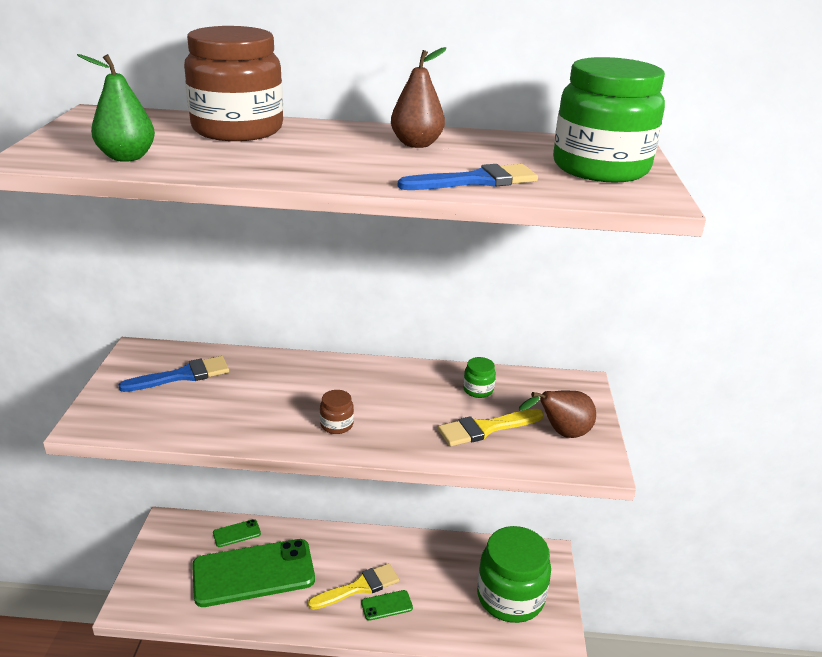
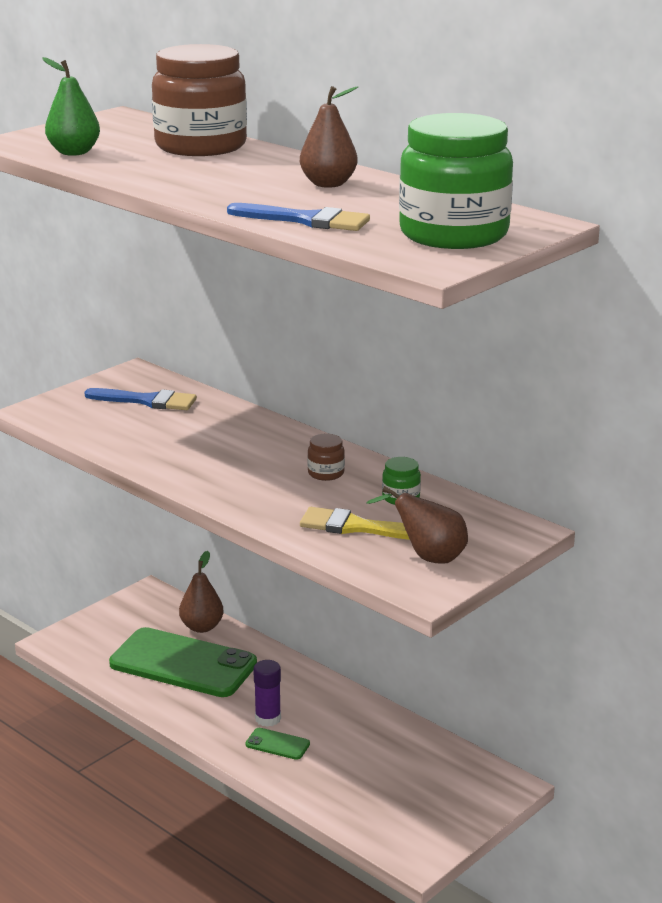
camera: 40 degrees right, 5 degrees down
(237, 533) = (202, 627): green phone -> brown pear
(336, 425) = (224, 477): brown jar -> brown jar (326, 473)
(359, 587) = (268, 718): yellow brush -> purple glue stick
(510, 597) = (414, 797): green jar -> none

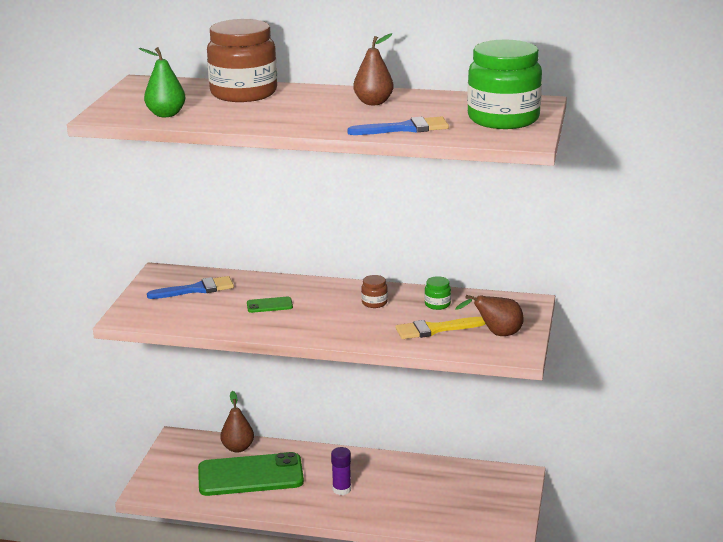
camera: 30 degrees left, 0 degrees up
(277, 744) = (364, 502): green phone -> green phone (269, 305)

